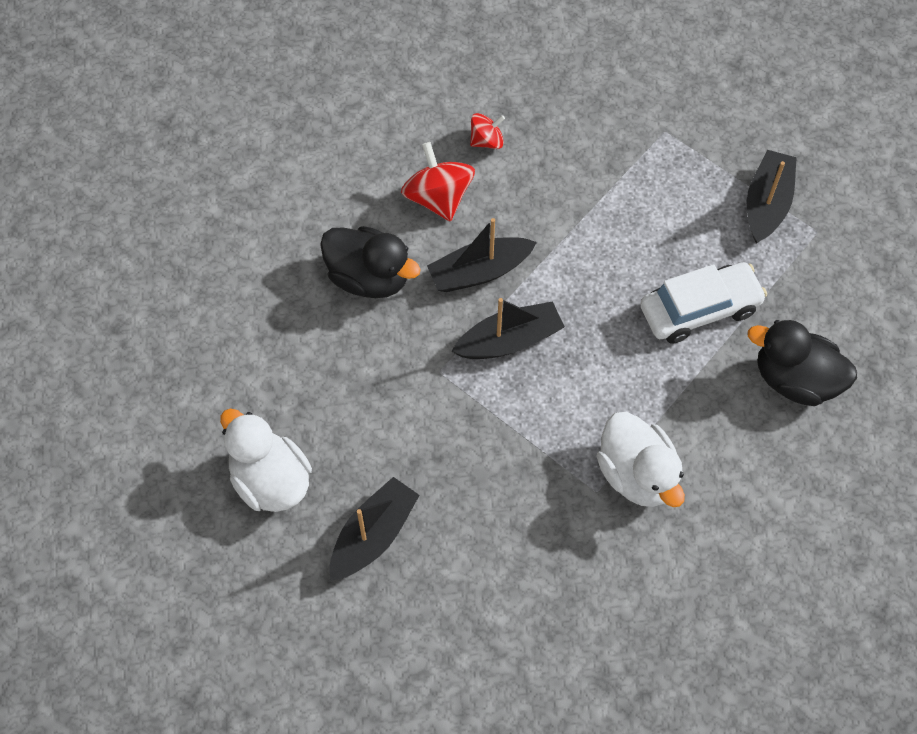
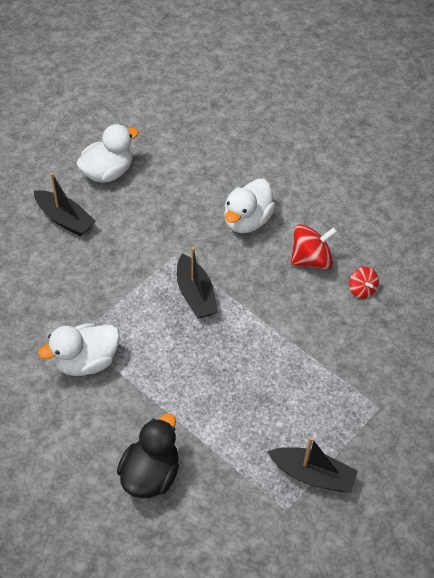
camera: 90 degrees right, 10 degrees down
(369, 277) = (247, 221): black duck -> white duck
(479, 272) = (250, 280): black boat -> none
(699, 309) = (215, 414): white car -> none

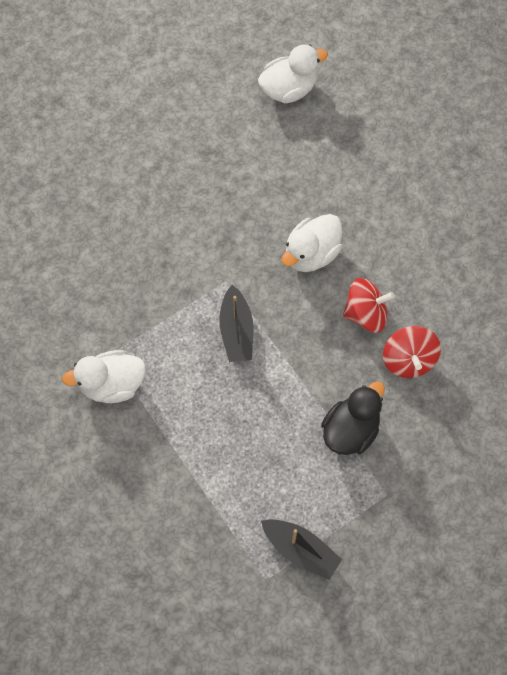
camera: 15 degrees right, 15 degrees up
(65, 219) = (124, 216): black boat -> none
(108, 172) = (180, 166): white duck -> white duck (289, 89)
(150, 474) = (148, 516): black duck -> black duck (350, 430)
(362, 290) = (408, 360): red spinning top -> red spinning top, size x1.72

